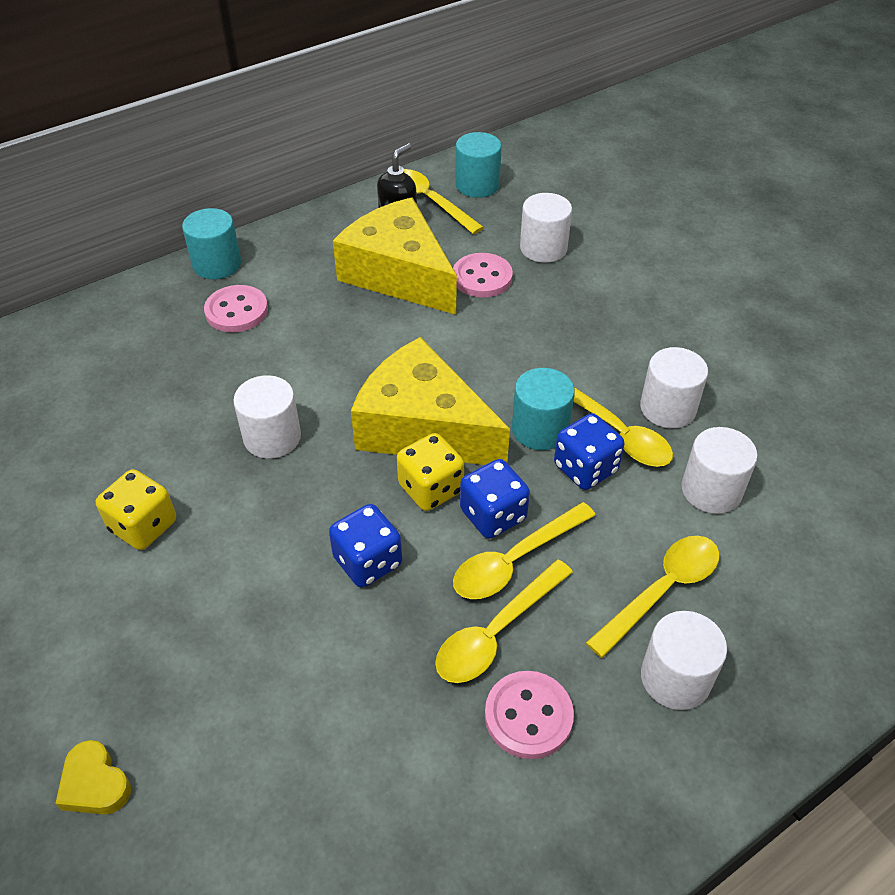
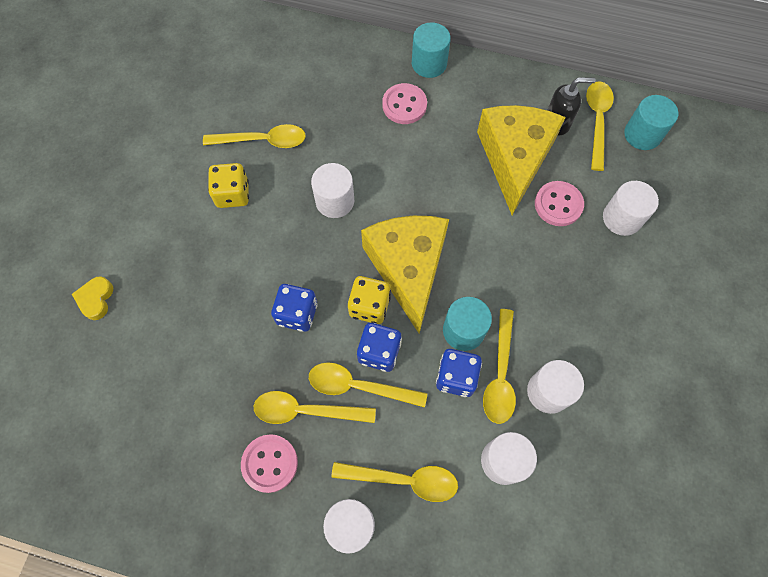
camera: 50 degrees right, 20 degrees up
(114, 452) = (262, 141): none -> yellow spoon

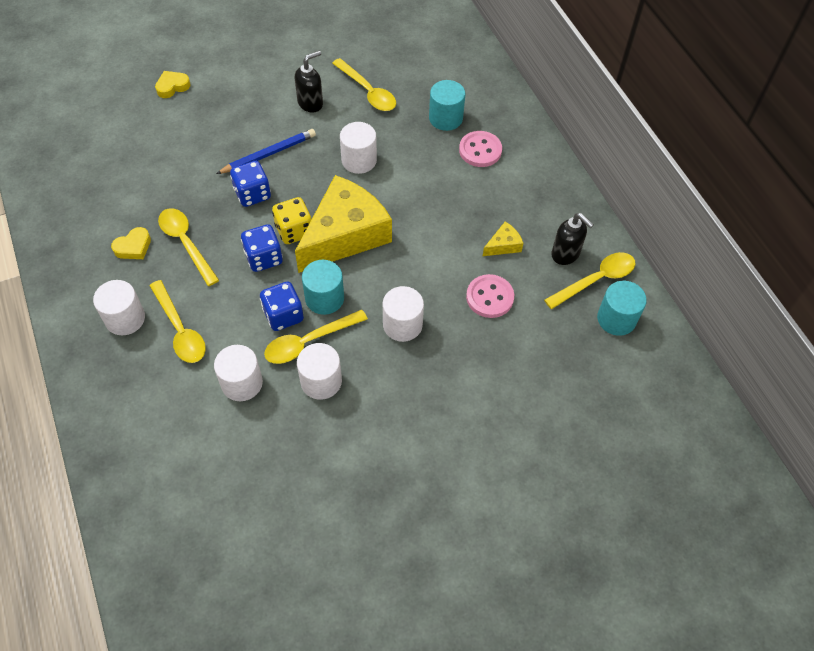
camera: 50 degrees right, 10 degrees down
(233, 194) = (310, 103): yellow dice -> black soap dispenser
(261, 268) = (269, 154): none -> blue pencil
(270, 463) = (133, 247): pink button -> yellow heart
(359, 386) = (228, 262): yellow spoon -> none
(429, 64) = (533, 142): turquoise cylinder -> turquoise cylinder (445, 118)
(515, 158) = (503, 245): yellow cheese -> yellow cheese, size x0.40
(622, 218) = (520, 348): white cylinder -> white cylinder (402, 325)

